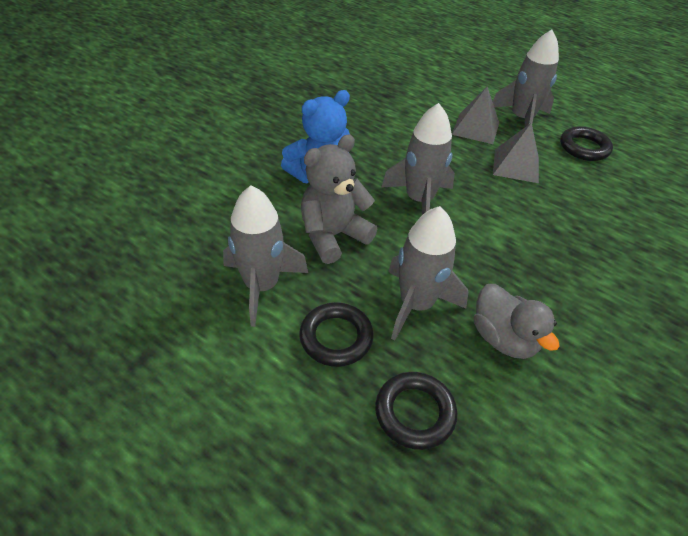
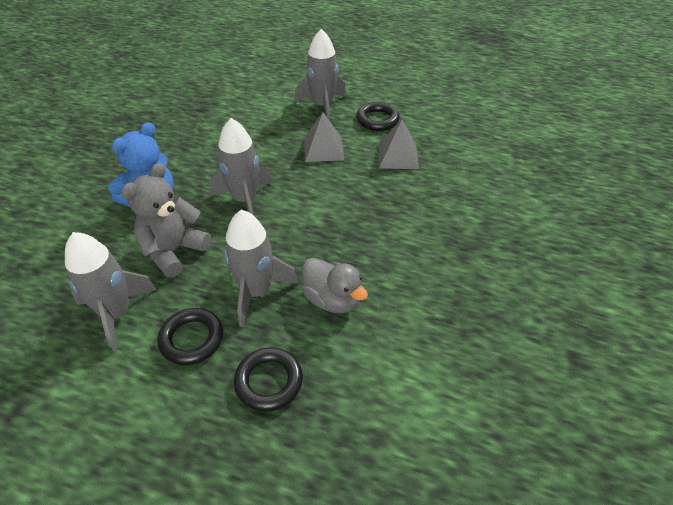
camera: 15 degrees left, 0 degrees up
(475, 128) = (284, 123): grey pyramid -> grey pyramid (397, 156)

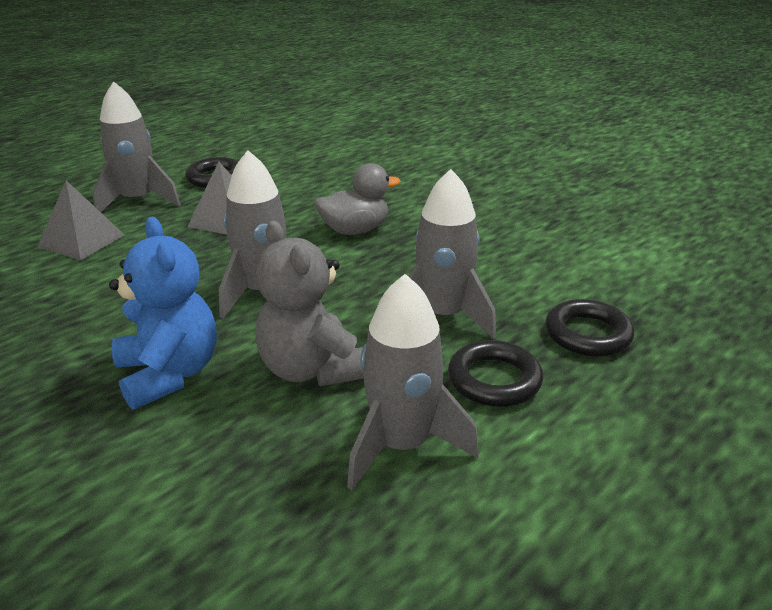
camera: 65 degrees left, 15 degrees down
(332, 299) = (489, 270): grey duck -> grey duck (355, 230)
(397, 156) = (295, 184): grey pyramid -> grey pyramid (81, 241)

